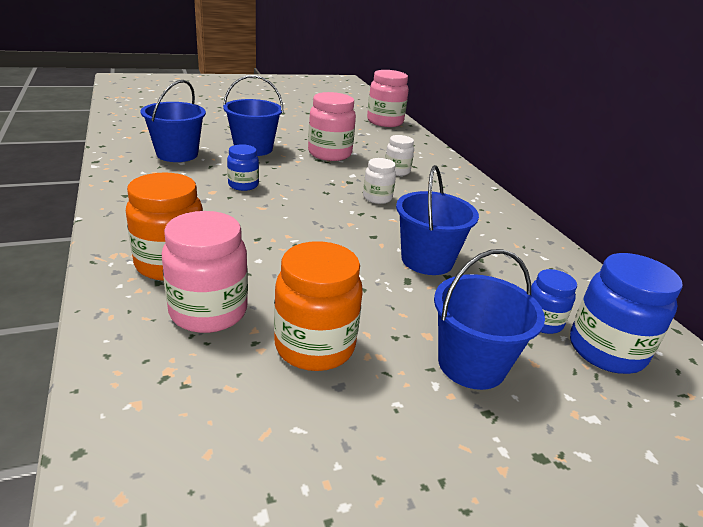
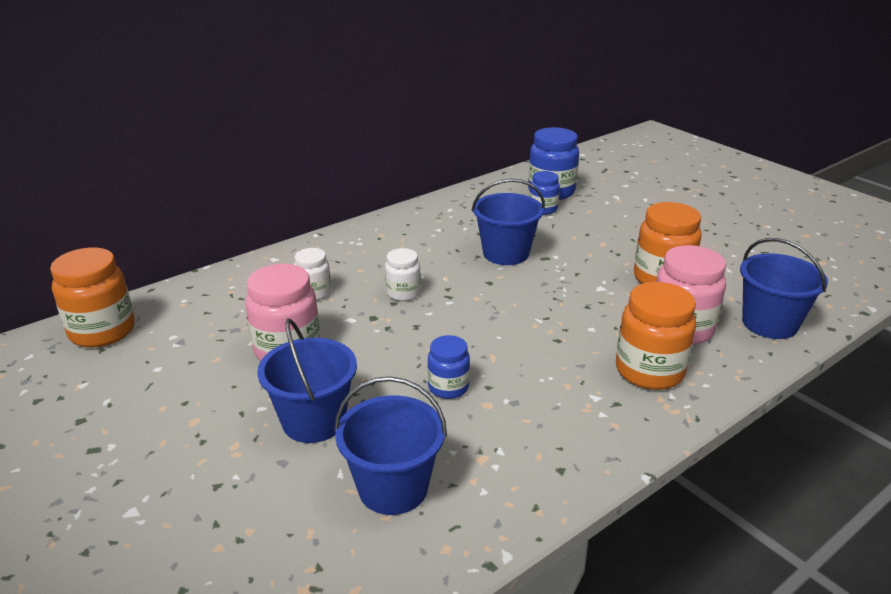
camera: 105 degrees left, 0 degrees up
(385, 122) = (102, 331): pink jar -> orange jar
(471, 364) = (613, 228): blue bucket -> blue bucket (769, 323)

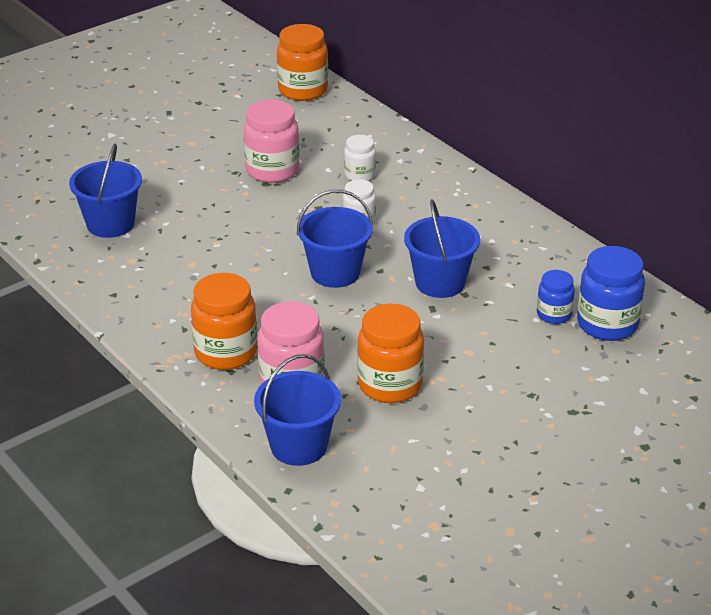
camera: 90 degrees right, 5 degrees up
(314, 421) = (184, 189): blue bucket -> blue bucket (335, 272)
(448, 387) = (215, 246): blue jar -> none

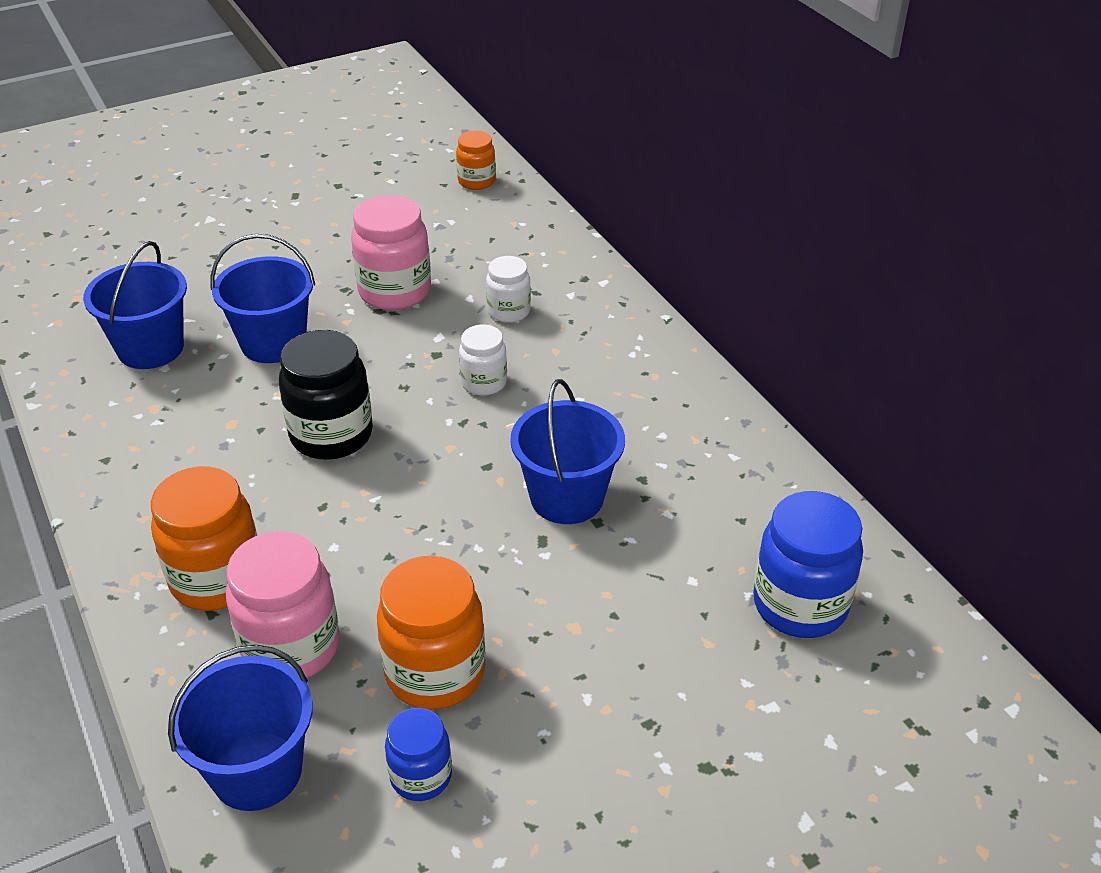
camera: 10 degrees right, 5 degrees up
(266, 263) = (331, 435): none -> black jar
(303, 90) = (476, 181): orange jar -> orange jar, size x0.58
(335, 272) = (422, 462): blue bucket -> blue bucket (273, 343)
(554, 314) = (721, 576): blue jar -> blue jar (421, 776)

